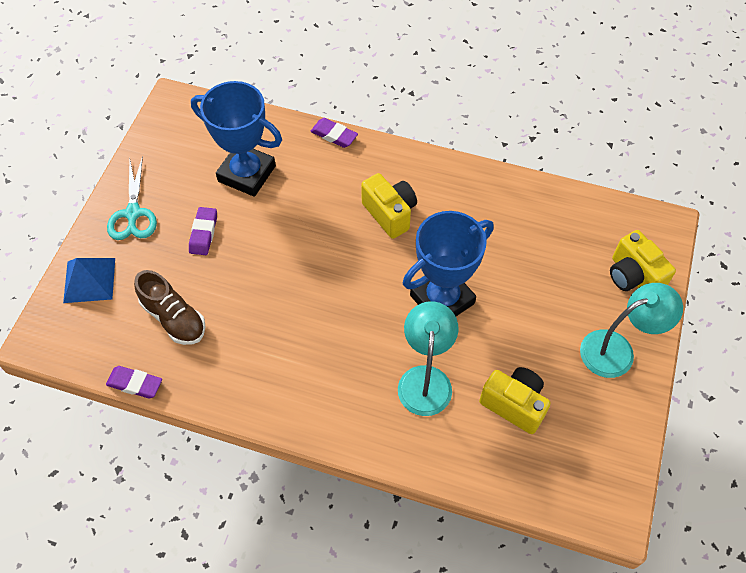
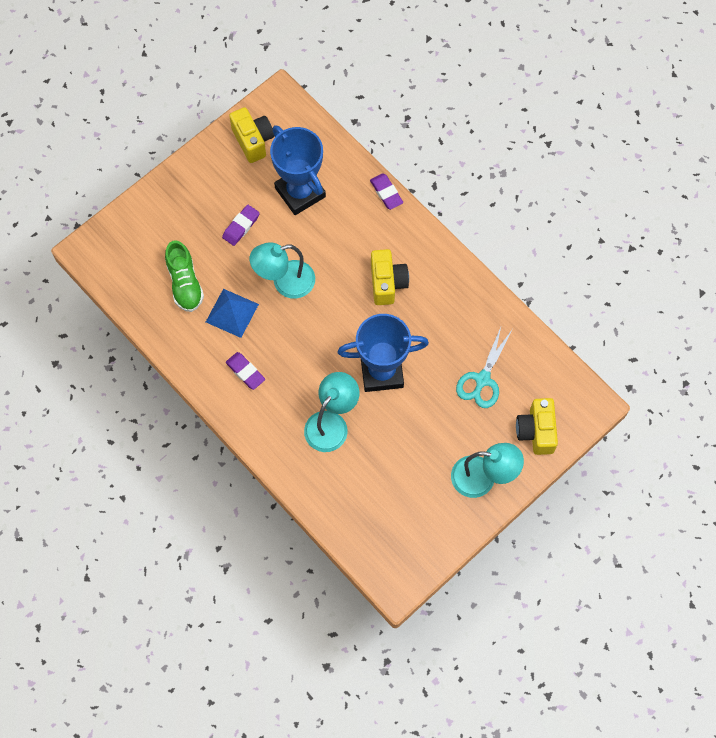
camera: 30 degrees right, 10 degrees up
(89, 280) = (142, 222): blue pyramid -> blue pyramid (232, 313)
(133, 214) = (199, 183): turquoise scissors -> turquoise scissors (482, 379)
(135, 384) = (134, 318): purple eraser -> purple eraser (245, 372)
(174, 318) = (185, 283): brown shoe -> green shoe
(284, 264) = (285, 282): none -> turquoise lamp
(514, 404) = (381, 475): yellow camera -> yellow camera (253, 141)

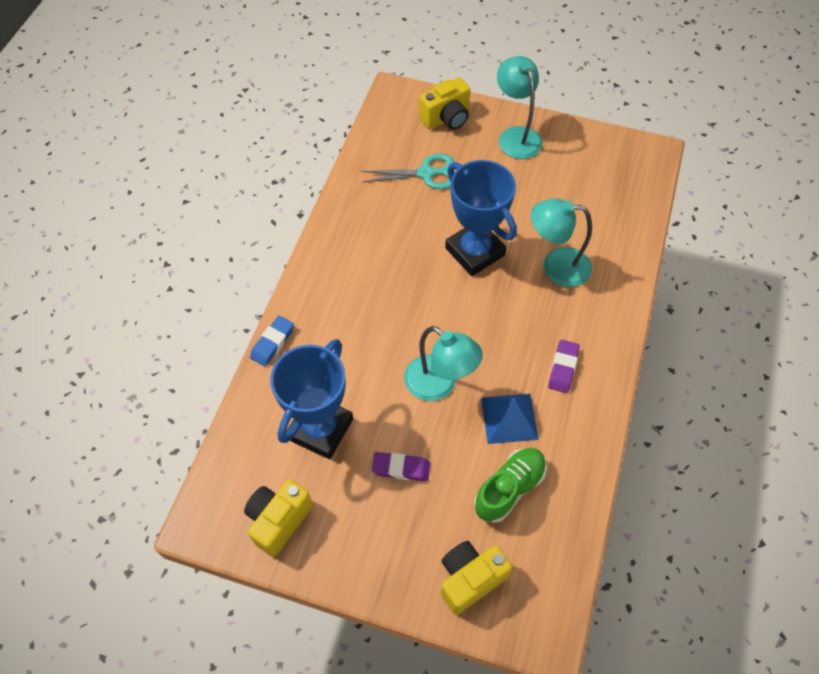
camera: 120 degrees left, 10 degrees down
(386, 193) = (273, 343): purple eraser -> blue eraser
(387, 283) = (378, 291): yellow camera -> yellow camera (470, 579)

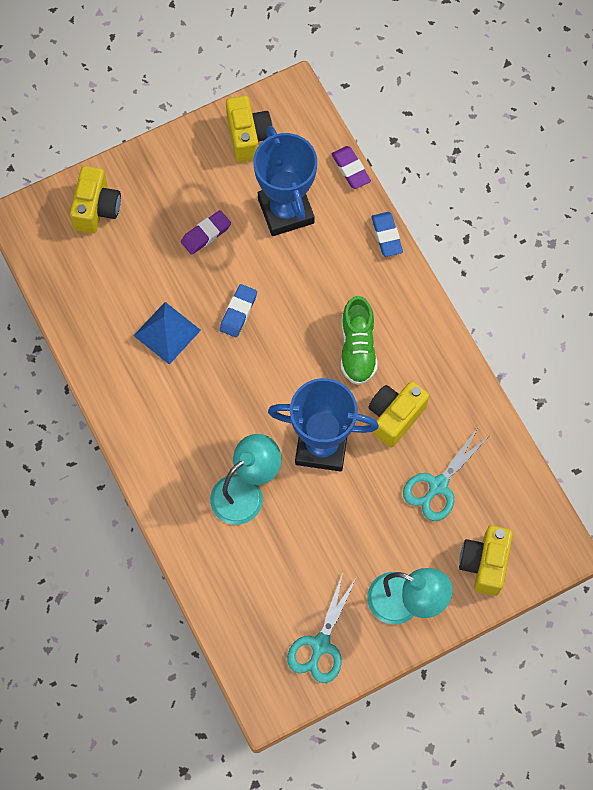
camera: 135 degrees right, 10 degrees up
(407, 229) = (395, 417): none -> yellow camera
(439, 385) = (238, 312): turquoise lamp -> blue eraser
(509, 488) = (122, 284): green shoe -> green shoe (357, 348)
(563, 368) = (163, 406): purple eraser -> purple eraser (350, 169)
(591, 154) = (320, 645): none -> turquoise scissors

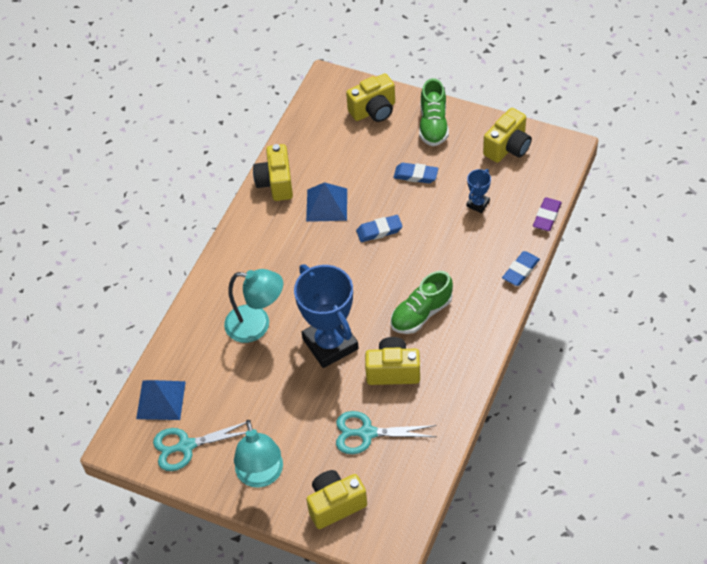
camera: 55 degrees right, 15 degrees down
(99, 356) = (276, 183): none -> yellow camera
(163, 174) = (433, 125): none -> green shoe
(206, 234) = (415, 175): purple eraser -> blue eraser
(252, 632) = (161, 400): none -> blue pyramid
(286, 211) = (478, 204): blue trophy -> blue trophy, size x0.44

